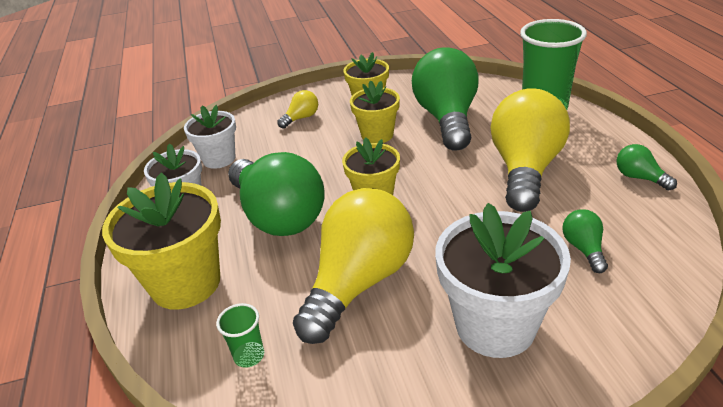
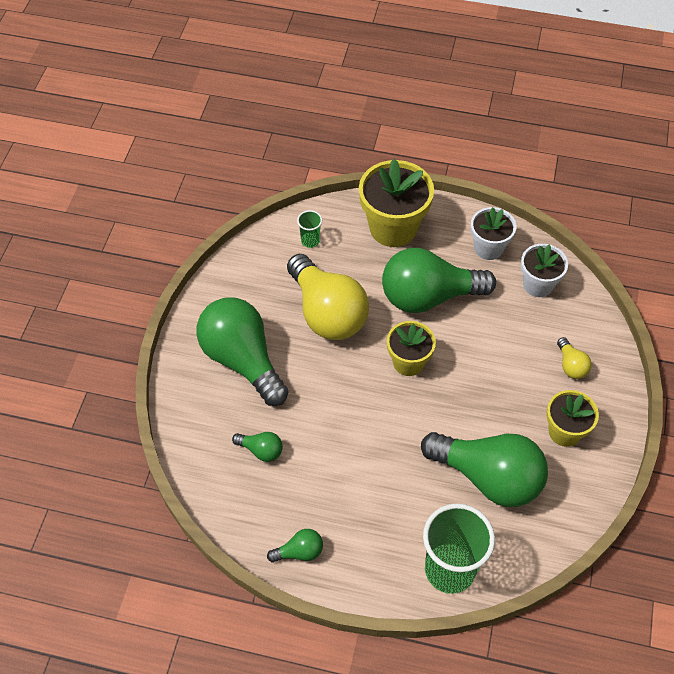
camera: 115 degrees right, 20 degrees up
(377, 135) = (498, 408): yellow flower pot -> none
(495, 325) = (242, 360): white flower pot -> green light bulb
(525, 169) = (369, 481): yellow light bulb -> none

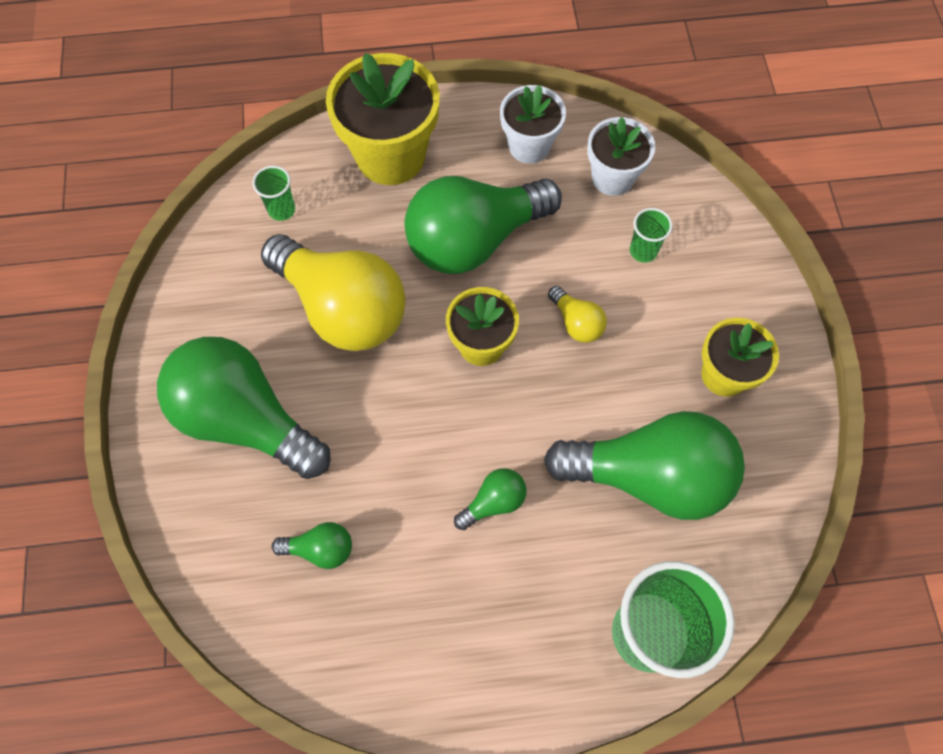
camera: 20 degrees left, 10 degrees up
(299, 552) = (430, 686): green light bulb -> green light bulb (493, 502)
(540, 337) = (643, 251): none -> green cup
(571, 365) = (697, 278): yellow light bulb -> yellow light bulb (576, 322)

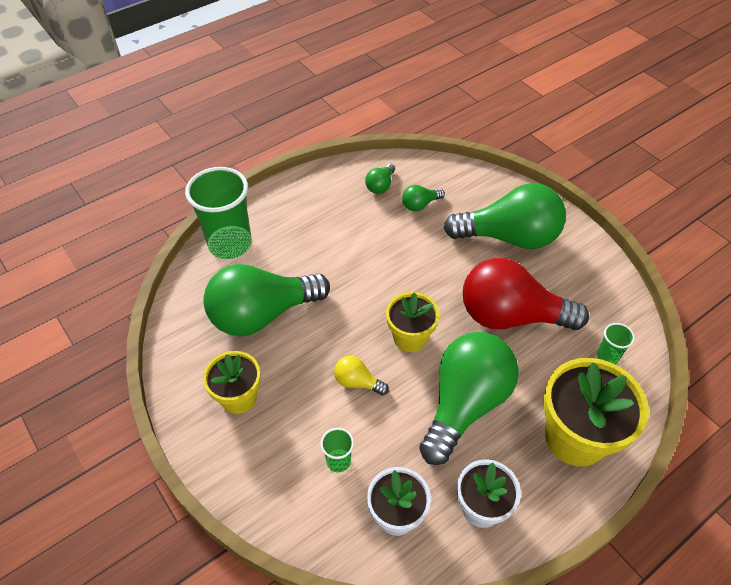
camera: 150 degrees right, 15 degrees down
(342, 308) = (511, 316): yellow light bulb -> red light bulb
(493, 502) = (346, 262): green light bulb -> green light bulb (380, 186)

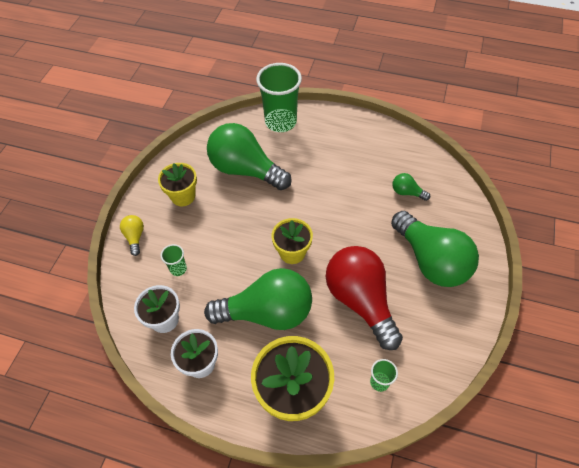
camera: 55 degrees right, 5 degrees up
(357, 382) = (237, 245): yellow light bulb -> yellow light bulb (135, 237)
(380, 186) = (401, 161): green light bulb -> none

